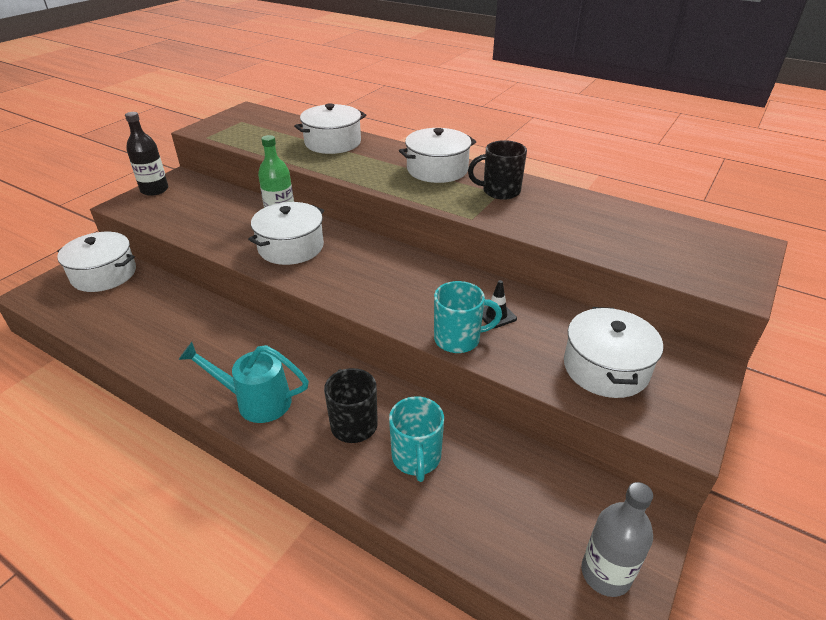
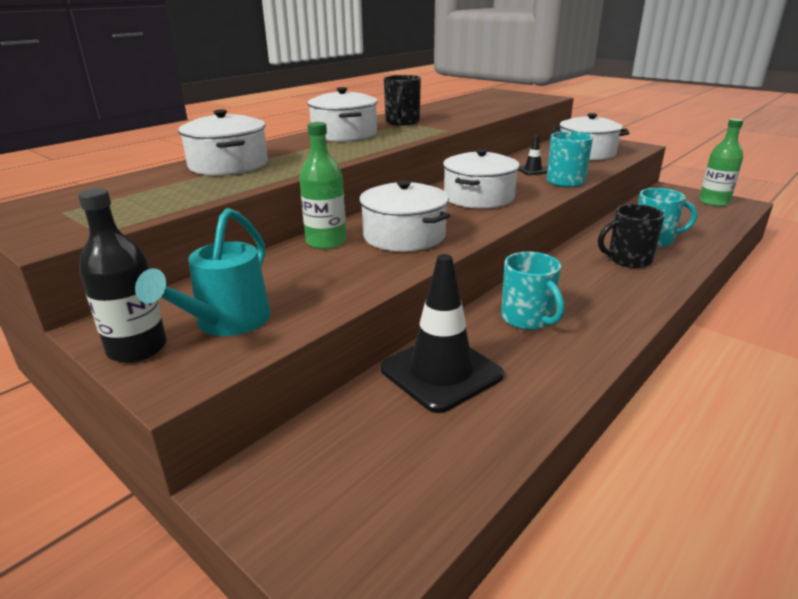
camera: 80 degrees left, 10 degrees down
(104, 274) = (316, 467): white pot -> white pot (479, 197)
(172, 307) = (441, 372): none -> black traffic cone
(234, 346) = (527, 319): none -> turquoise mug
(256, 401) = (614, 303): turquoise watering can -> turquoise watering can (226, 323)
(605, 573) = (713, 202): grey bottle -> green bottle

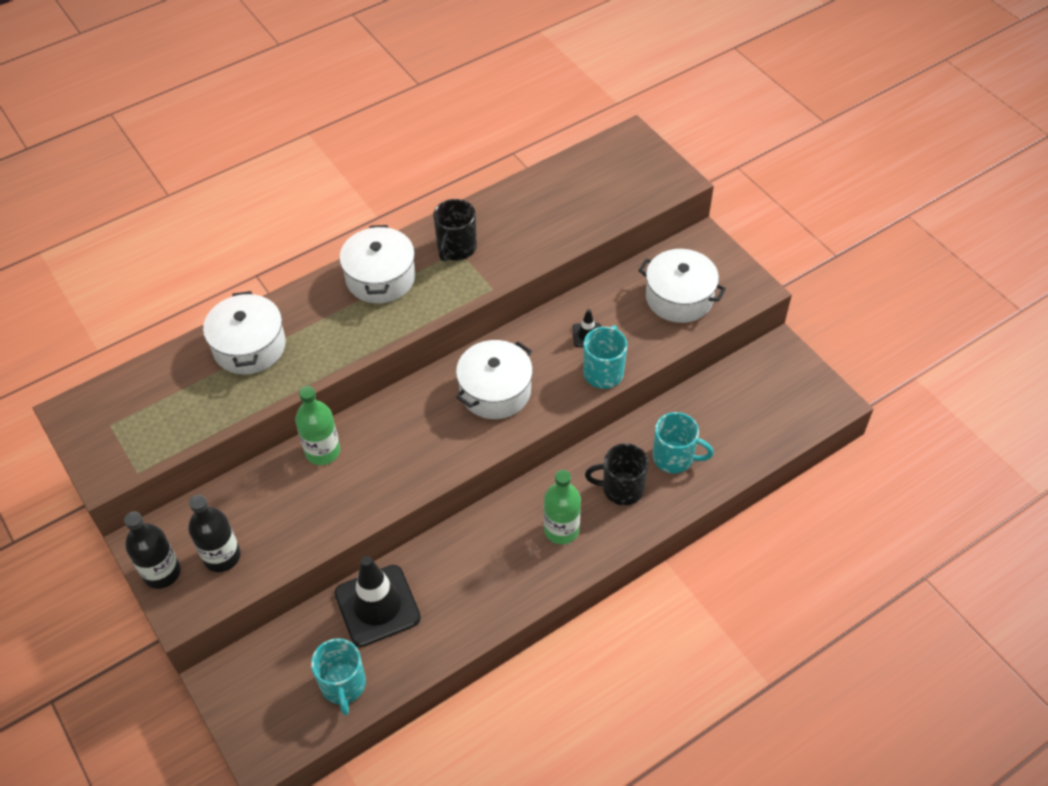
camera: 15 degrees right, 25 degrees up
(226, 323) = (222, 556): turquoise watering can -> black bottle
(404, 236) = (391, 456): white pot -> none
(527, 319) = (475, 557): turquoise mug -> turquoise mug (343, 685)
(713, 202) = (805, 392): green bottle -> green bottle (561, 529)

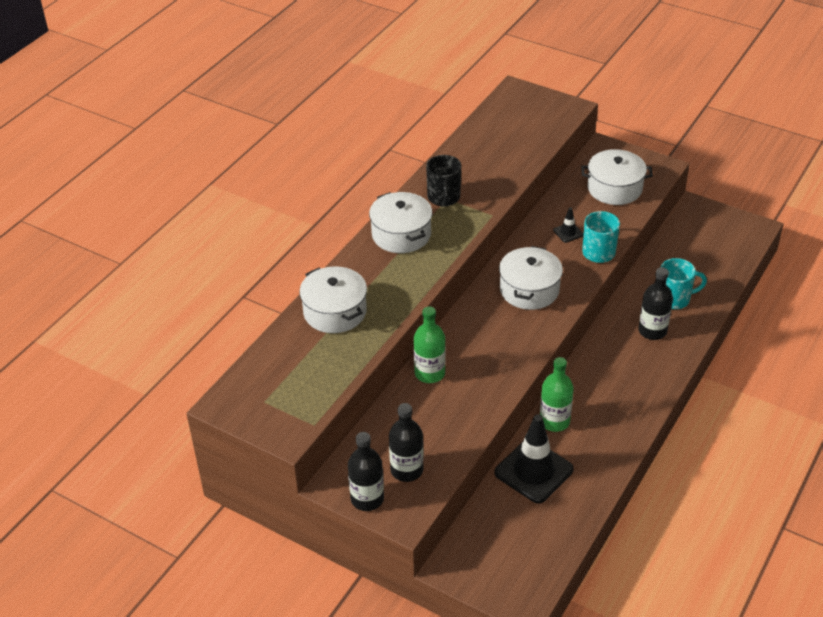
camera: 25 degrees left, 10 degrees down
(343, 685) = (549, 532): turquoise mug -> none
(561, 529) = (630, 372): green bottle -> green bottle (554, 421)
(621, 488) = (652, 331): black mug -> black bottle

